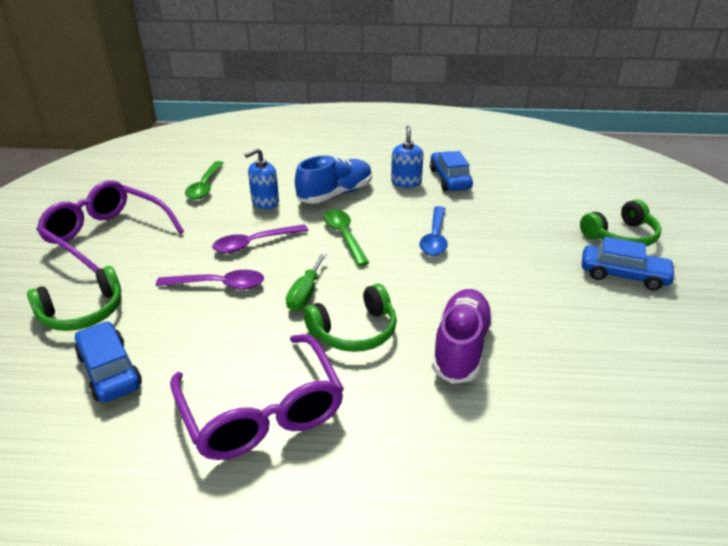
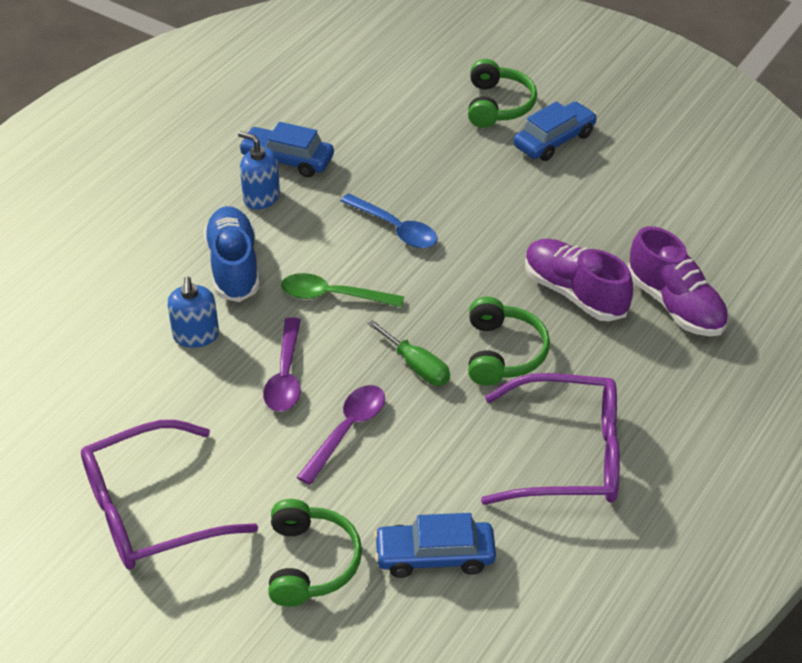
camera: 60 degrees left, 10 degrees up
(205, 186) = (97, 380): green spoon -> none
(513, 420) = (675, 305): none -> purple shoe

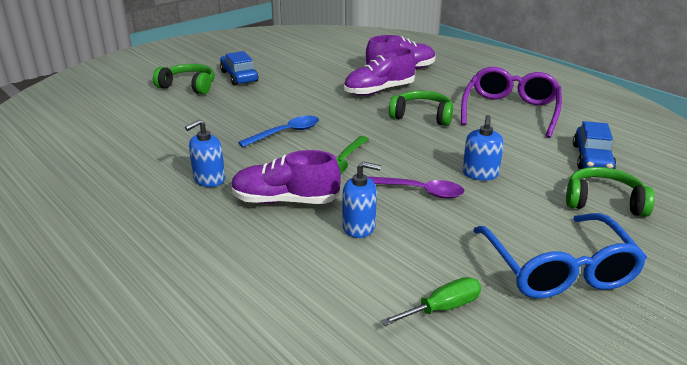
camera: 75 degrees left, 15 degrees down
(150, 511) = (558, 269): purple glasses -> blue glasses
(233, 266) = (285, 201): blue shoe -> purple shoe
(287, 160) = (173, 163): blue car -> none
(347, 430) = (480, 174): purple spoon -> blue soap dispenser
(417, 366) = (425, 143): green screwdriver -> green screwdriver (443, 308)

